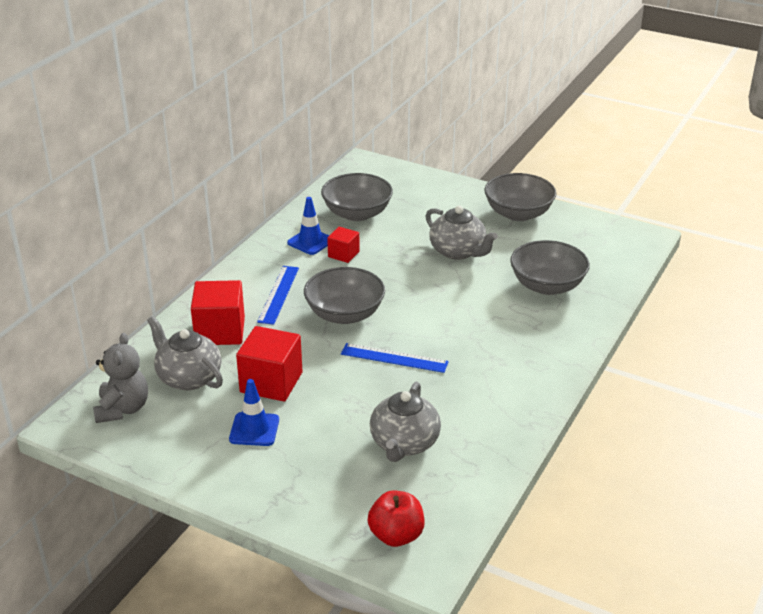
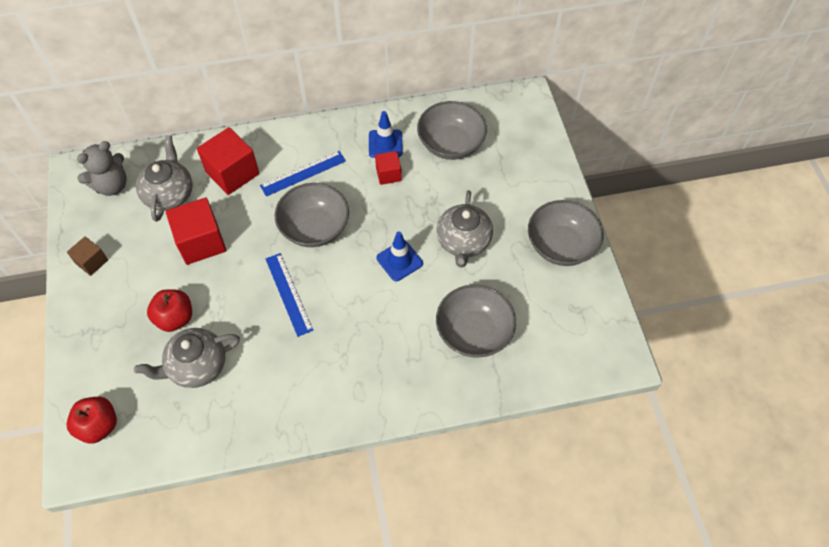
camera: 50 degrees right, 25 degrees up
(197, 461) = (92, 262): none -> brown cube
(254, 429) = (145, 269): blue traffic cone -> blue traffic cone (399, 261)
(335, 434) = (175, 318): none -> red apple

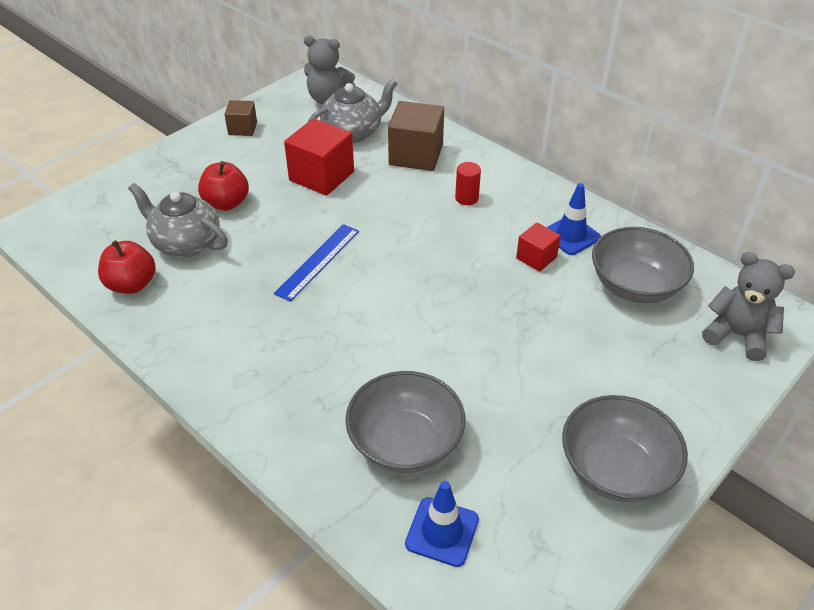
camera: 55 degrees right, 15 degrees down
(99, 426) = (81, 217): red apple -> red apple (132, 284)
(232, 173) = (416, 155): red cube -> brown cube
(303, 173) = (466, 198): blue ruler -> red cylinder
(314, 228) = (412, 239): grey bowl -> none
(399, 261) = (438, 324): blue traffic cone -> blue traffic cone (442, 531)
(463, 242) = (518, 366): grey teapot -> none
(521, 127) = (737, 335): none -> grey teddy bear

